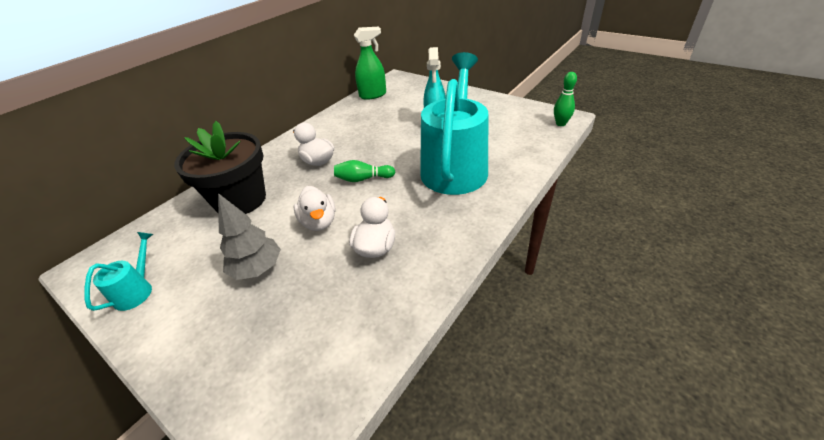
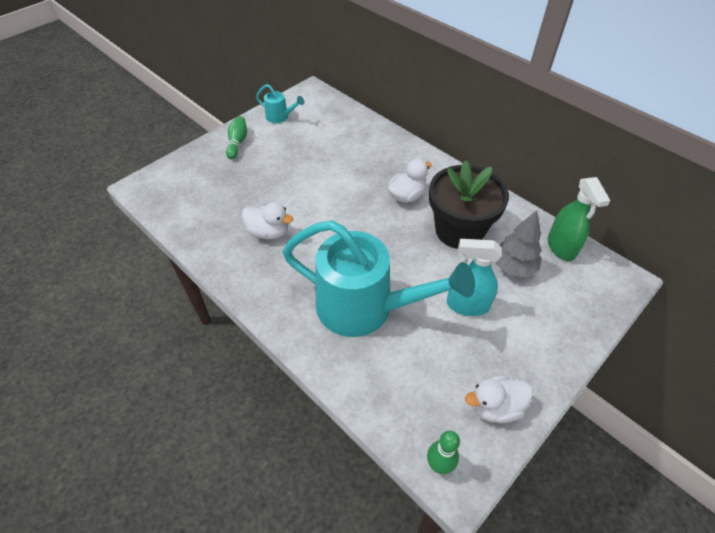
camera: 95 degrees right, 10 degrees up
(240, 200) = (360, 150): black flower pot -> black flower pot (459, 230)
(257, 269) = (274, 168): grey tree -> grey tree (513, 267)
(319, 222) = (313, 198): white duck -> white duck (494, 407)
(363, 179) = (365, 229): green bowling pin -> green bowling pin (237, 143)

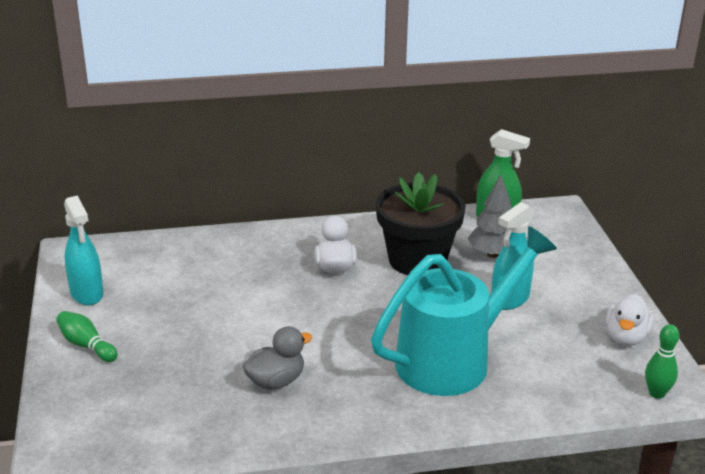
camera: 55 degrees left, 20 degrees down
(268, 232) = (276, 381): white duck -> grey duck
(280, 117) = (87, 293): turquoise watering can -> turquoise spray bottle

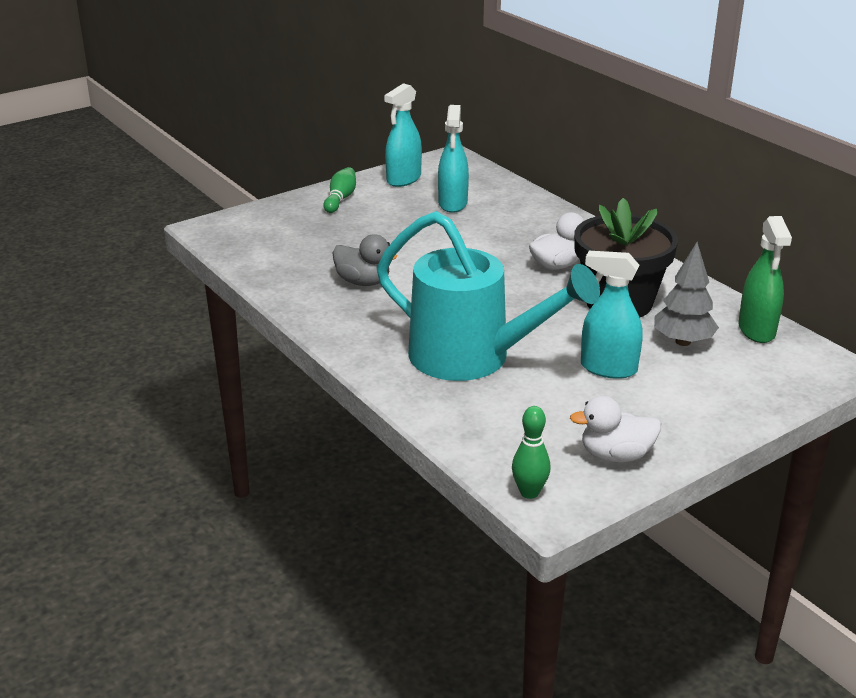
camera: 65 degrees right, 0 degrees up
(170, 282) = (452, 204): none -> turquoise spray bottle

